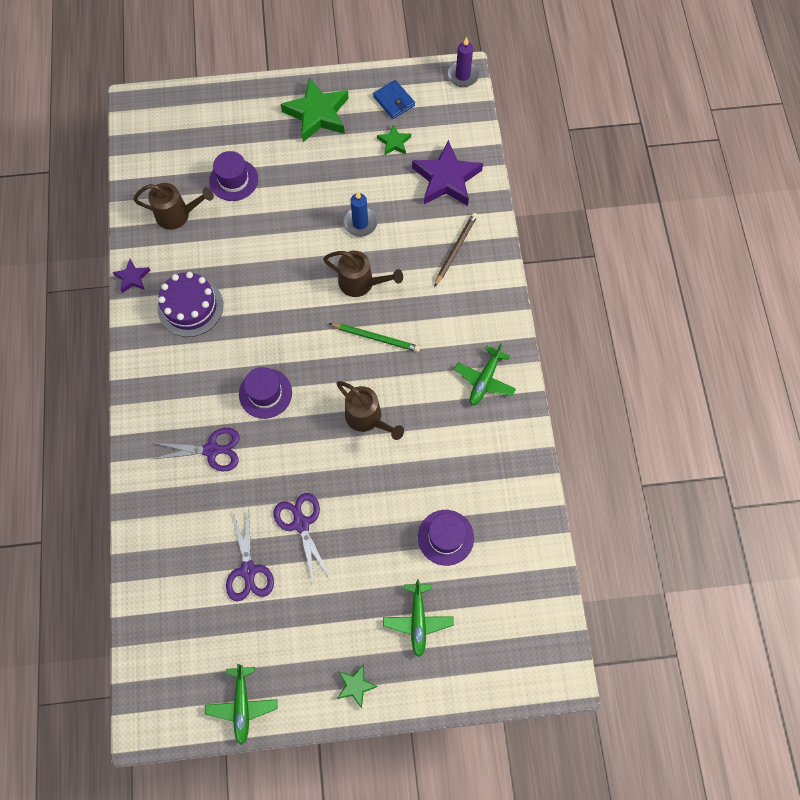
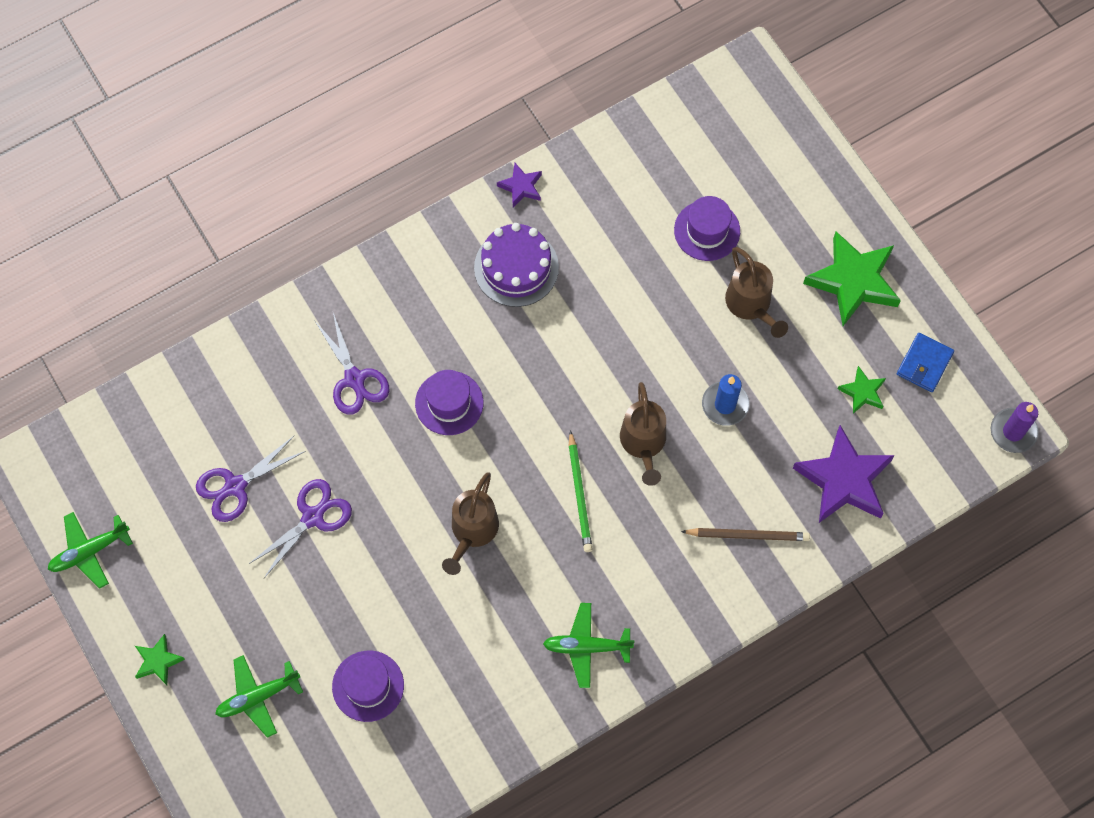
camera: 65 degrees right, 0 degrees up
(178, 215) = (627, 193): brown watering can -> brown watering can (751, 305)

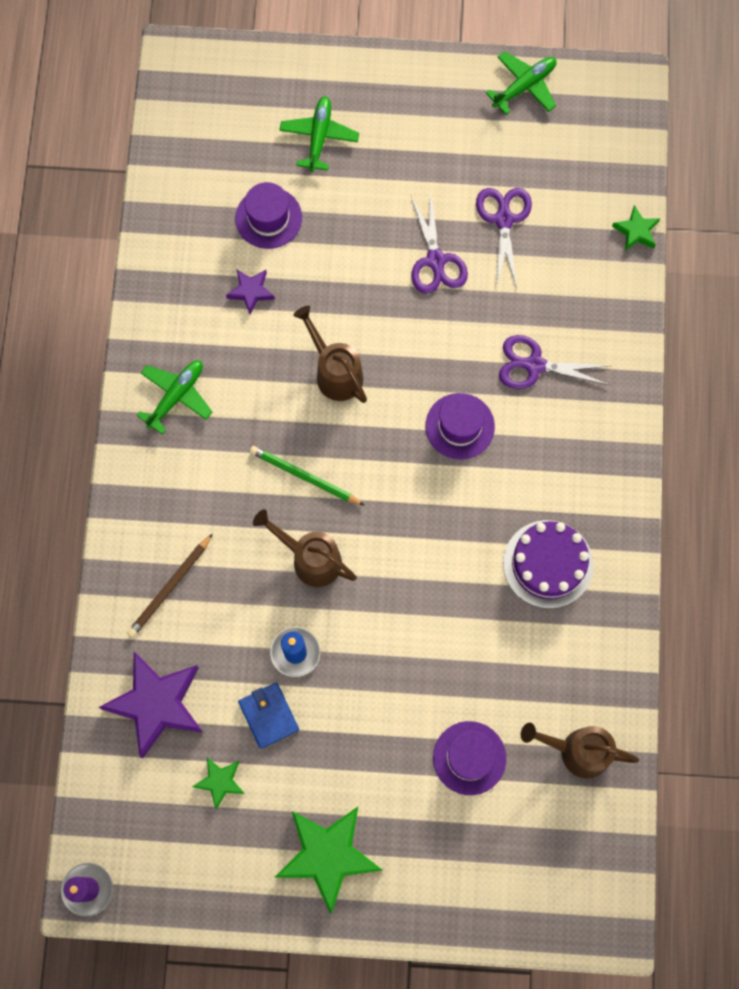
camera: 125 degrees right, 5 degrees up
(89, 551) = (524, 86): green plane -> green plane turned 45 degrees clockwise
(158, 661) = (399, 85): green star -> green star (636, 231)
(521, 187) = (625, 622): purple star -> purple star (251, 291)
(751, 305) = (369, 744): brown watering can -> brown watering can (577, 751)
(924, 364) = (205, 858): blue wallet -> blue wallet (268, 715)

